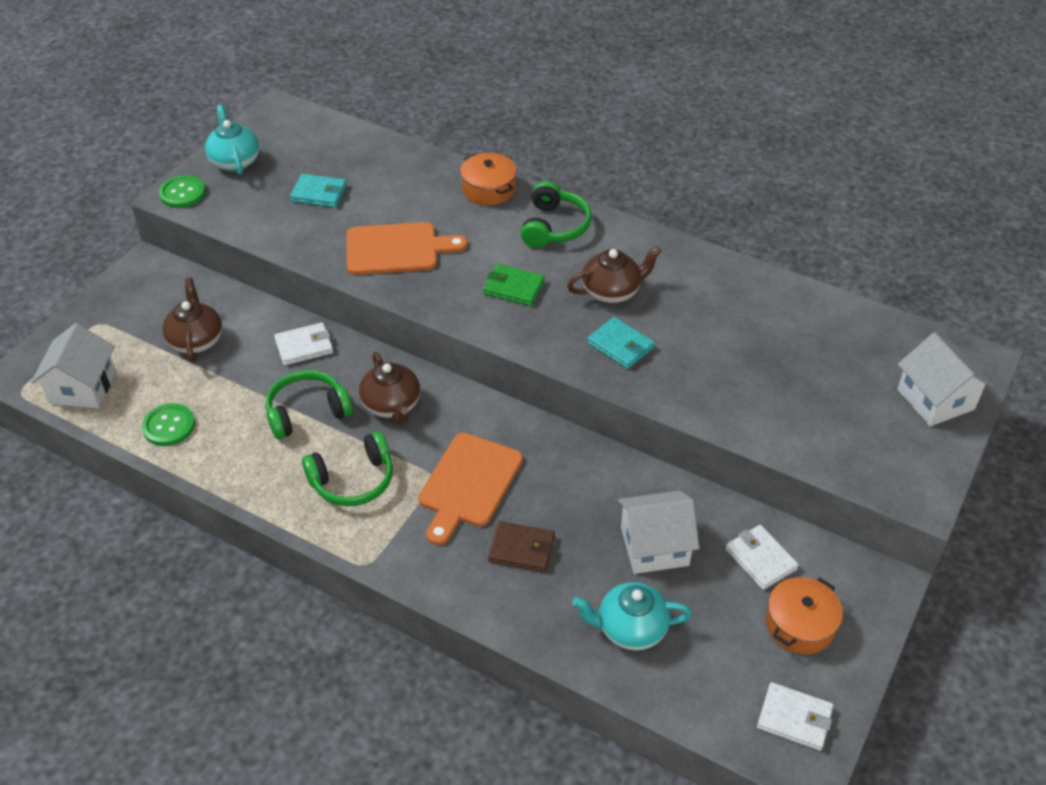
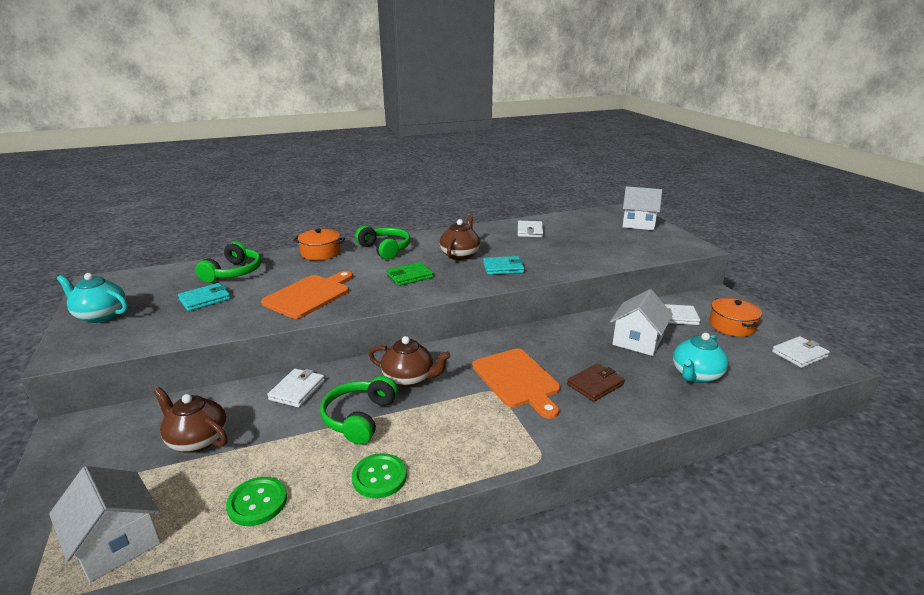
camera: 50 degrees left, 20 degrees down
(182, 193) = (73, 349): green button -> green button (379, 477)
(353, 480) = (453, 426): green headphones -> green headphones (234, 272)
(761, 309) = (530, 231): none -> white wallet

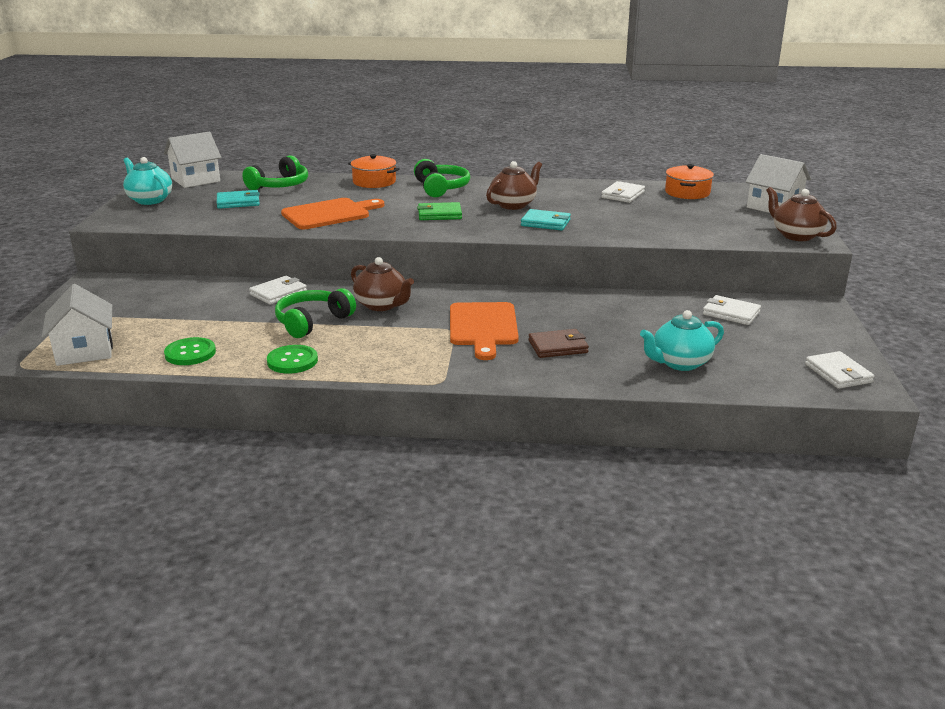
camera: 25 degrees right, 0 degrees up
(197, 440) = (176, 308): brown teapot -> brown teapot (796, 235)
(637, 341) = (653, 324): white house -> white house (195, 180)
(732, 326) = (790, 334): orange pot -> orange pot (687, 192)
(799, 354) = (838, 373): white wallet -> white wallet turned 75 degrees clockwise

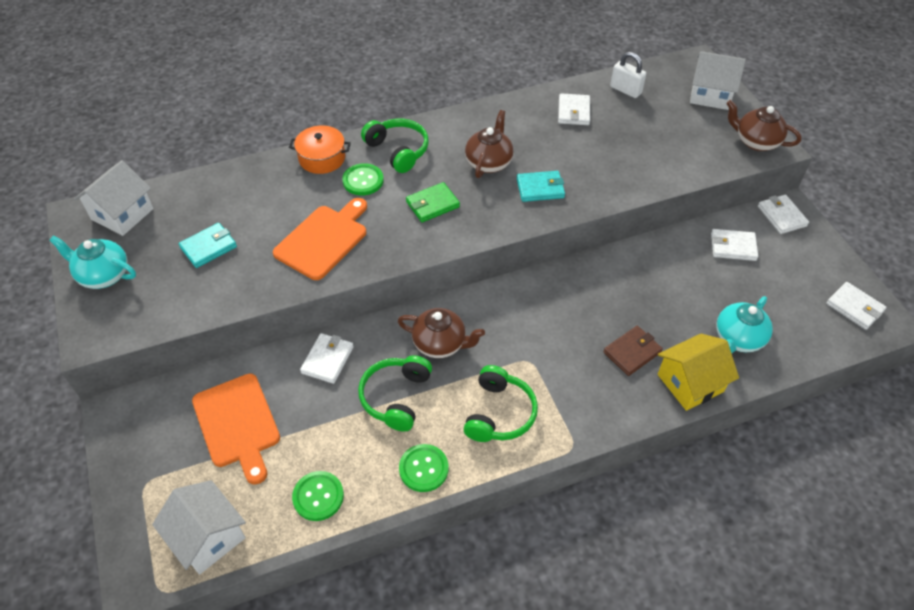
camera: 25 degrees left, 25 degrees up
(280, 186) = (228, 197): green headphones -> green headphones (499, 413)
(394, 195) = (363, 181): none -> green button
(483, 327) = (552, 346): orange cutting board -> orange cutting board (237, 424)
(599, 375) = (690, 383): none -> yellow house
(687, 192) = (625, 90): orange pot -> white padlock
(806, 307) = (781, 216): none -> white wallet

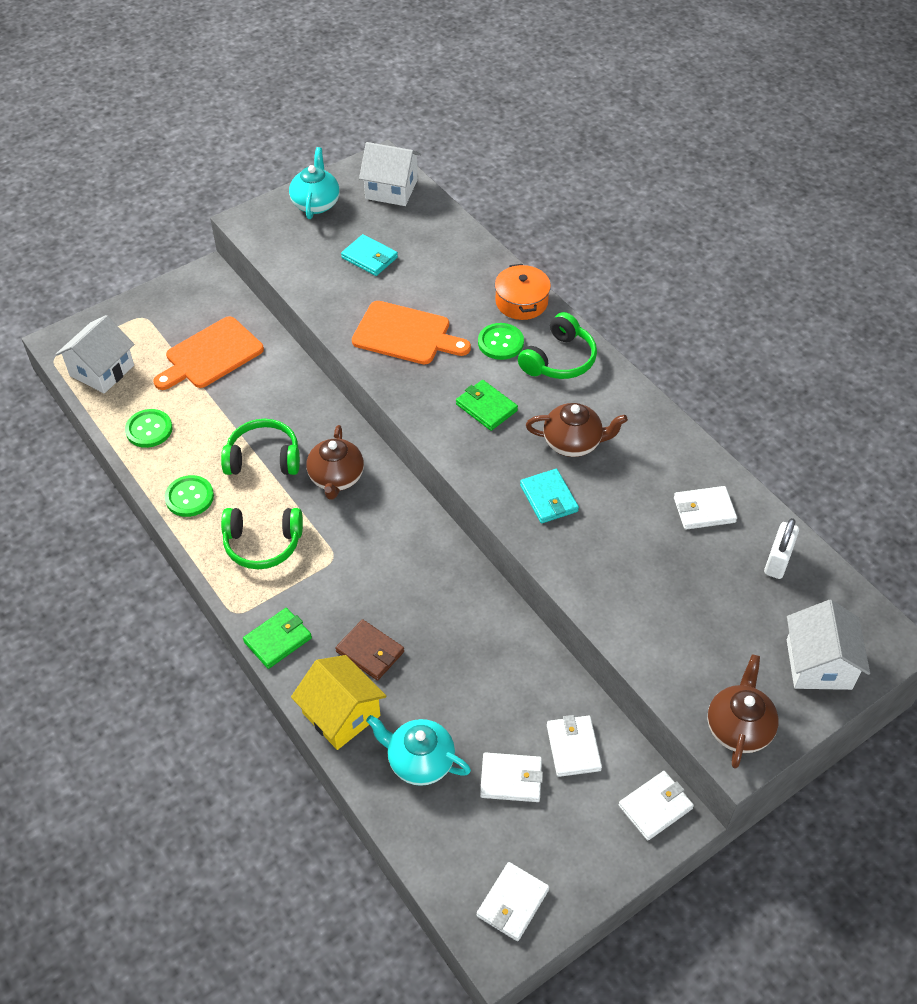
camera: 75 degrees right, 0 degrees up
(327, 360) = (294, 396): white wallet -> white wallet (511, 779)
(608, 417) = (278, 640): none -> green wallet

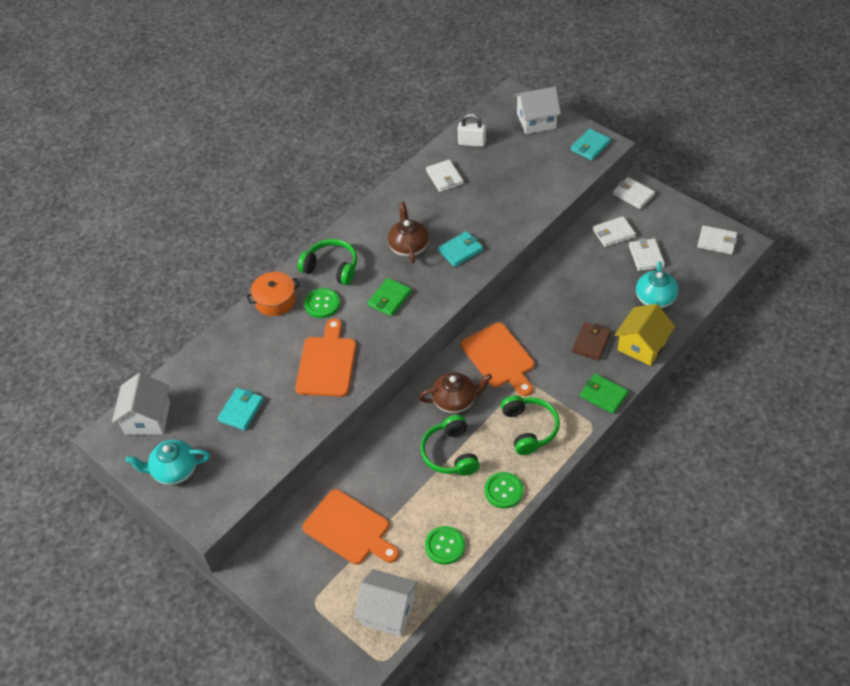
camera: 100 degrees left, 0 degrees up
(384, 539) = (499, 358): none -> orange cutting board
(738, 727) = (590, 146): brown teapot -> turquoise wallet

